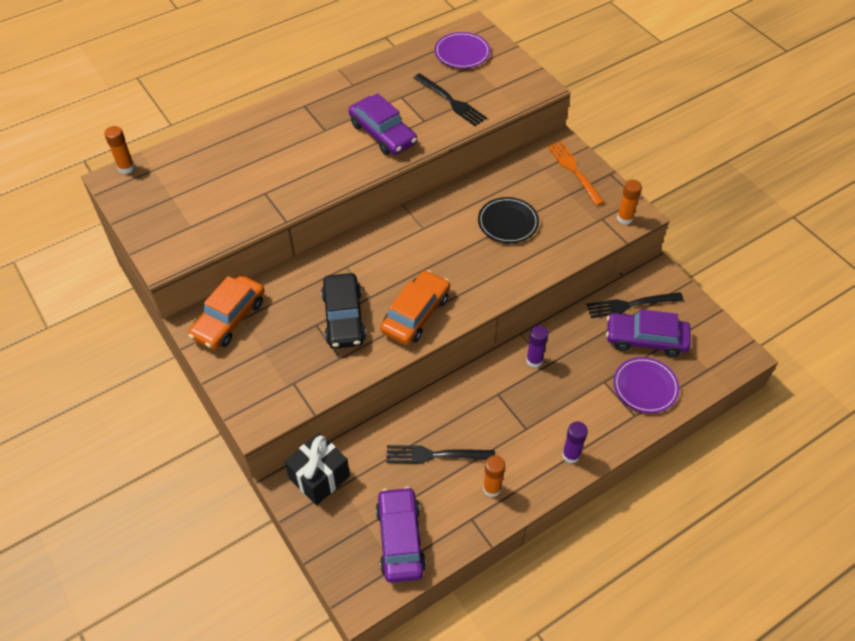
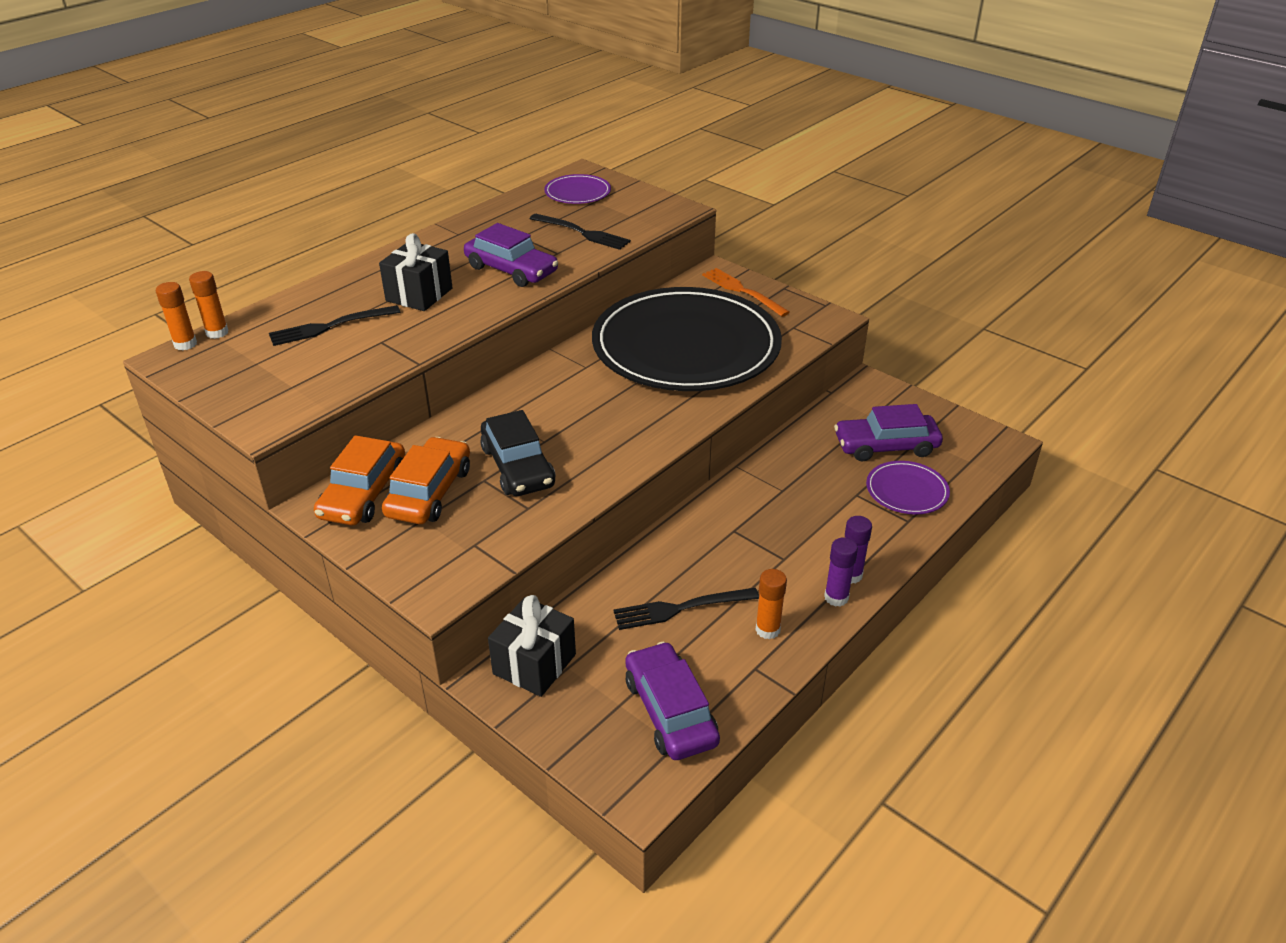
camera: 15 degrees left, 15 degrees down
(305, 148) = (419, 294): none -> black gift
(416, 314) = (609, 448): orange car -> orange car (429, 492)
(508, 222) = (686, 346): black plate -> black plate, size x2.50
(534, 360) = (764, 489): purple glue stick -> purple glue stick (836, 597)
(624, 218) = (819, 323): orange glue stick -> orange glue stick (217, 333)
(631, 305) = (853, 417): black fork -> black fork (330, 326)

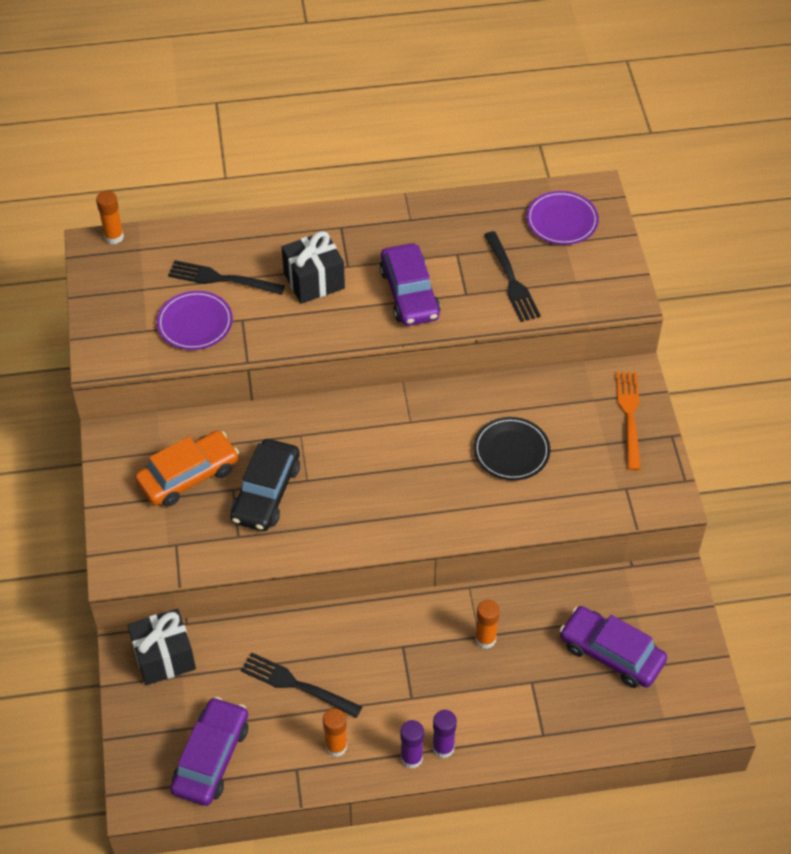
camera: 40 degrees right, 15 degrees up
(217, 333) = (143, 237): orange glue stick -> orange glue stick (485, 639)
(363, 493) = (147, 447): orange car -> none
(686, 346) = (511, 451): black plate -> black plate, size x0.40
(907, 491) = (575, 707): purple plate -> purple plate (195, 323)

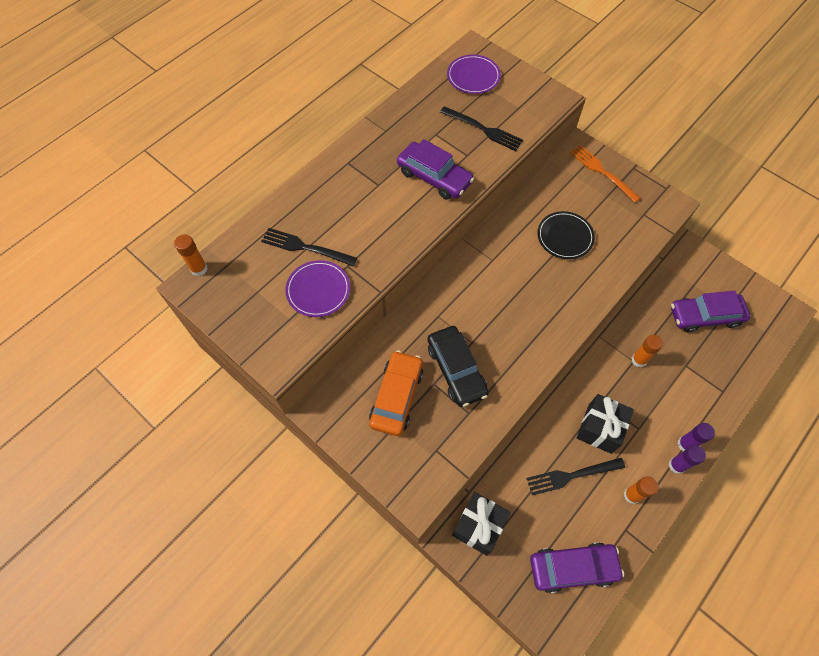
camera: 40 degrees left, 10 degrees up
(211, 757) = (573, 568): purple car -> purple car turned 105 degrees clockwise
(222, 279) = (305, 247): black fork -> black fork turned 45 degrees clockwise
(314, 281) = (367, 208): black gift -> black gift (599, 429)

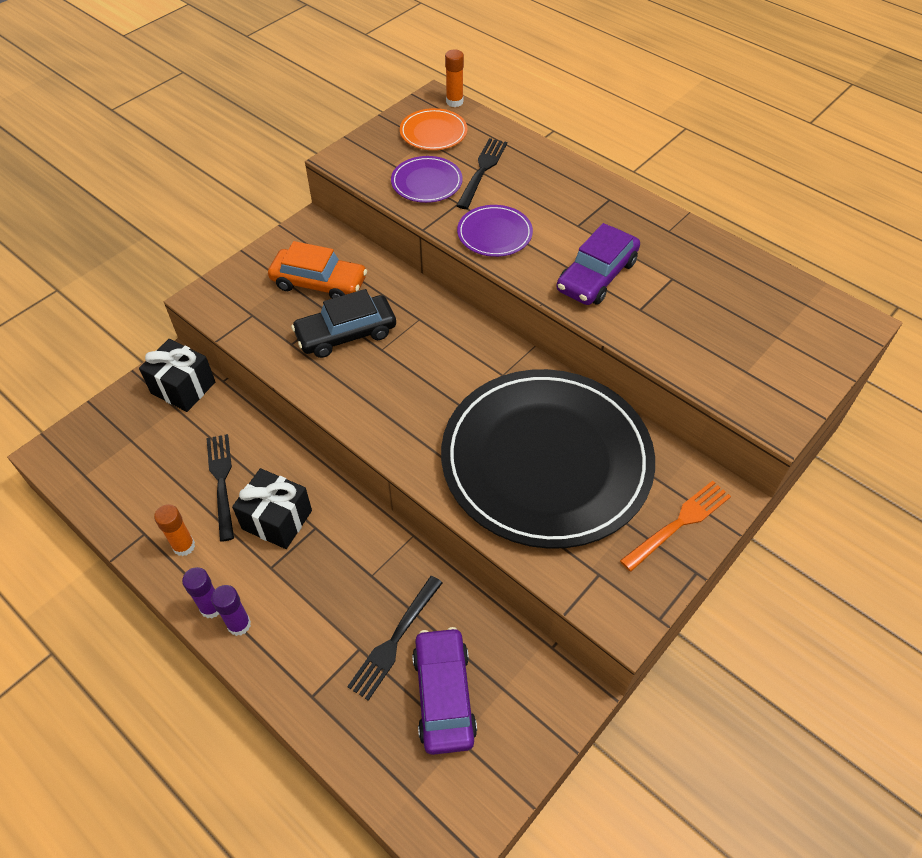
camera: 90 degrees right, 10 degrees down
(245, 286) = (433, 132): none -> orange plate
(473, 76) = (796, 320): purple plate -> purple plate (494, 234)
(483, 129) = (691, 328): black fork -> black fork (395, 640)
(565, 237) = (546, 460): black plate -> black plate, size x2.50
(573, 568) = (116, 472): purple car -> none
(638, 360) = (372, 582): orange glue stick -> none

